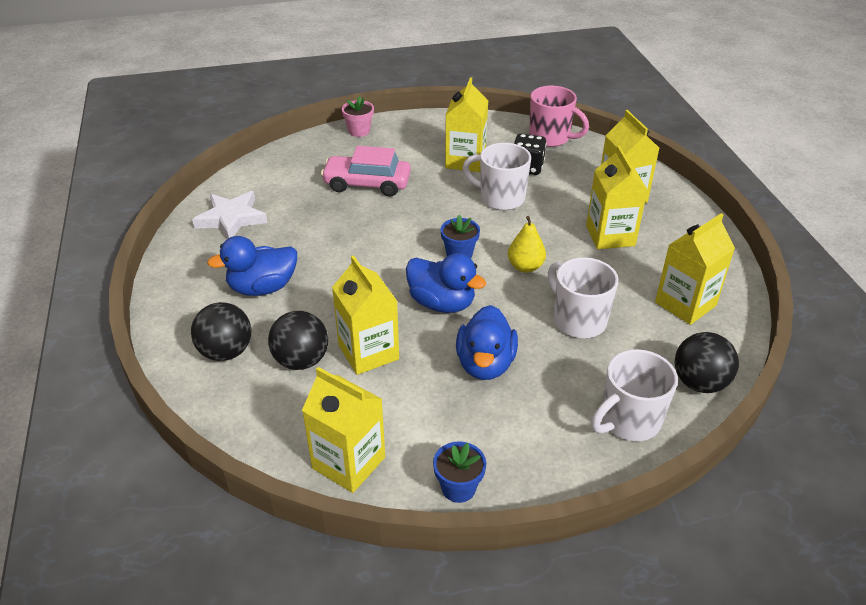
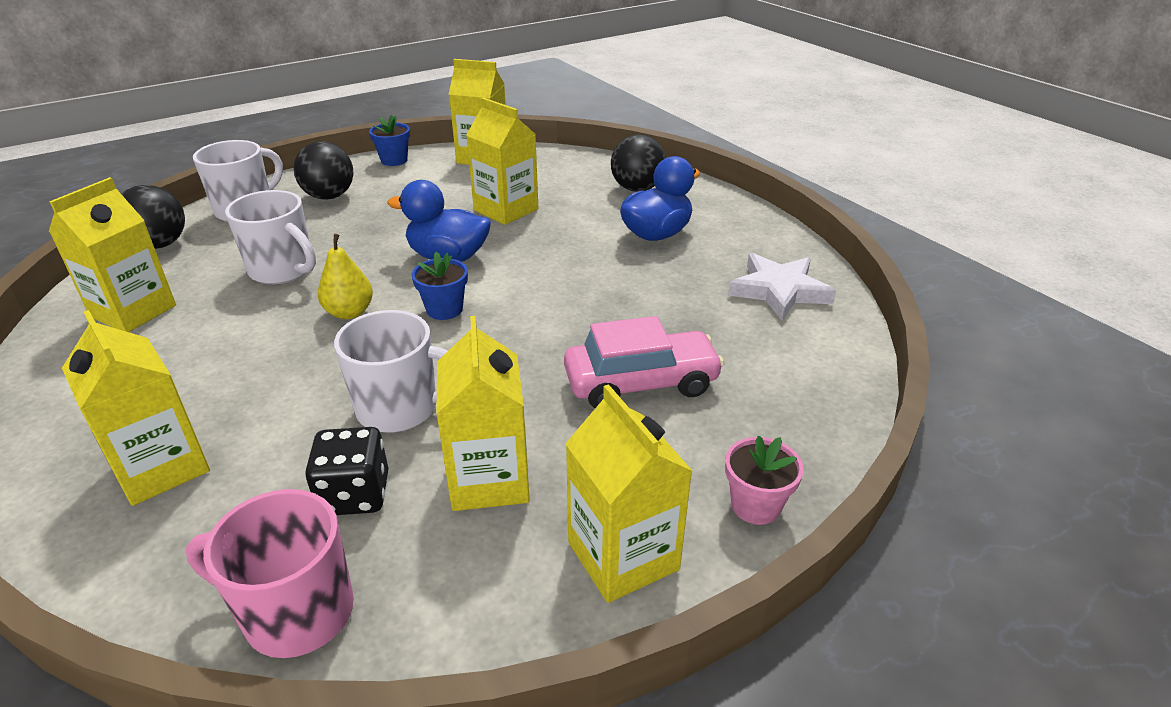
camera: 160 degrees right, 5 degrees down
(301, 360) = (564, 195): black ball -> black ball (329, 196)
(485, 364) = (386, 221): blue duck -> none
(610, 236) = (210, 382): yellow carton -> yellow carton (623, 556)

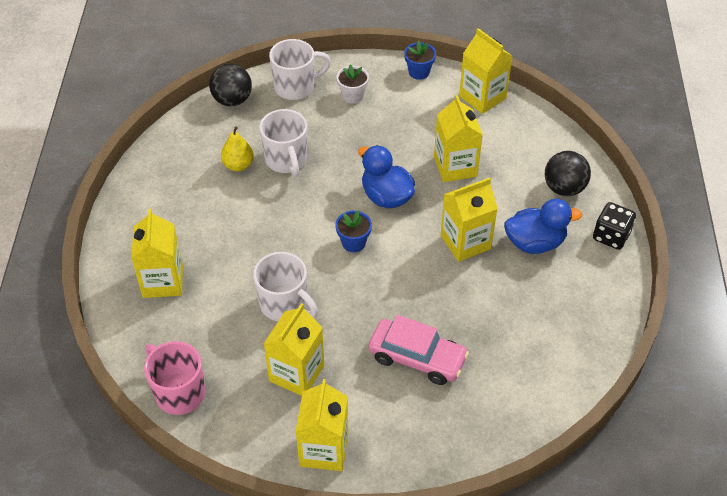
camera: 35 degrees right, 15 degrees up
(133, 311) = (195, 157): yellow carton -> yellow carton (465, 242)
(329, 196) = (352, 96): black ball -> white flower pot
(349, 312) = (302, 217): yellow pear -> yellow pear (238, 165)
(355, 494) = (234, 346): black dice -> black dice (611, 236)
(755, 505) = (406, 463): pink flower pot -> none
(779, 290) = (566, 336): white star -> none

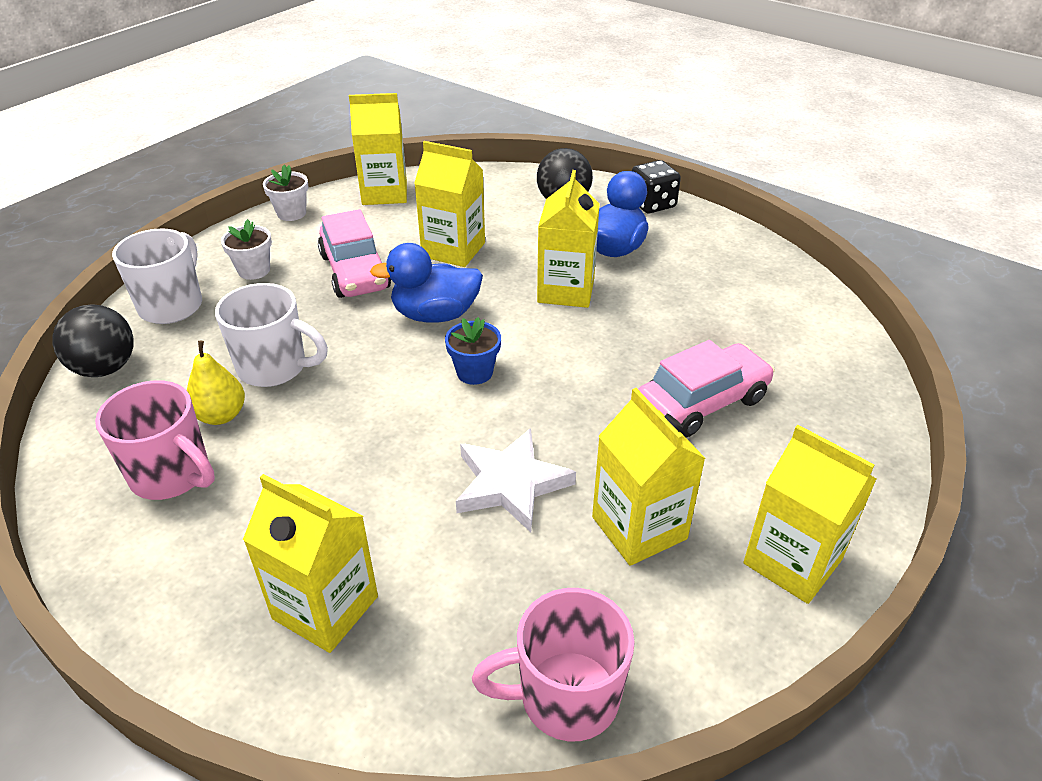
camera: 55 degrees left, 10 degrees down
(190, 176) = (172, 475): none -> pink mug
(284, 305) = (510, 484): white mug -> white star
(391, 137) = (355, 272): none -> pink car
(419, 72) = (291, 213): blue flower pot -> white flower pot

